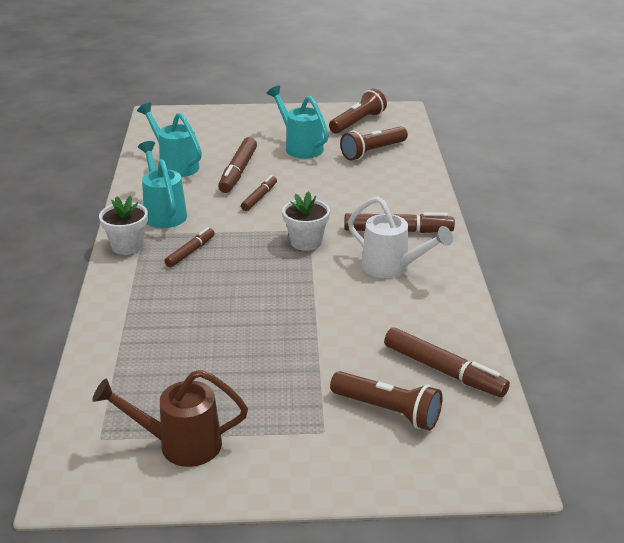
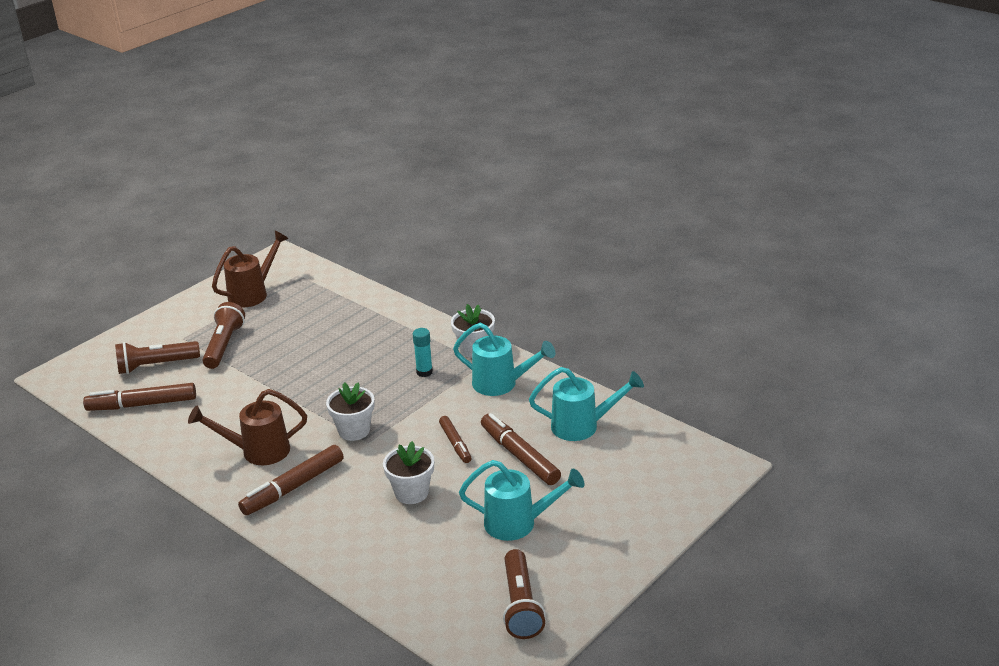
camera: 135 degrees right, 0 degrees up
(190, 252) = (424, 372): brown marker -> turquoise glue stick
(330, 188) = (411, 493): none -> white flower pot
(373, 152) = (439, 568): brown flashlight -> brown flashlight (224, 345)
(392, 268) = (258, 451): white watering can -> brown watering can

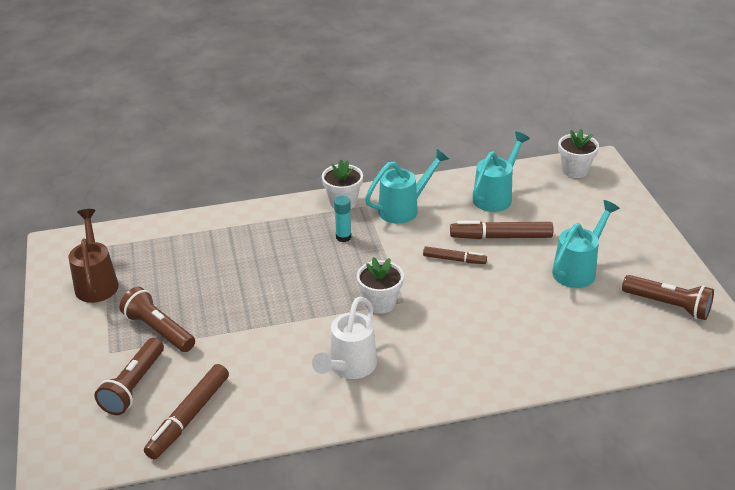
camera: 55 degrees left, 5 degrees up
(258, 451) = (349, 367): brown watering can -> white watering can
(293, 487) = (422, 365): brown marker -> none
(411, 493) = (493, 305): white flower pot -> white flower pot (575, 170)

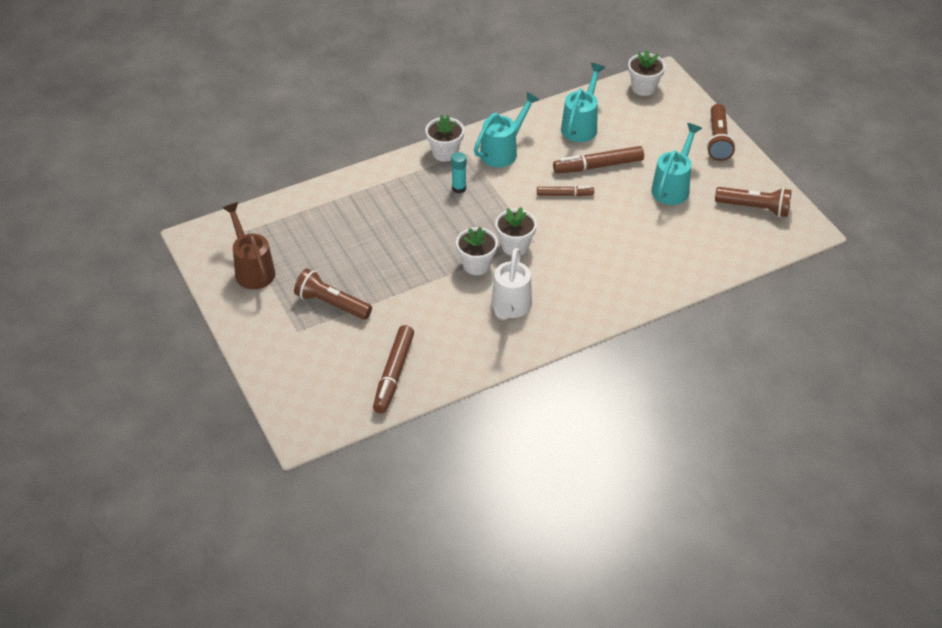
camera: 15 degrees left, 10 degrees up
(134, 386) = (334, 356): brown flashlight -> brown flashlight (718, 140)
(330, 315) = (476, 265): none -> white flower pot

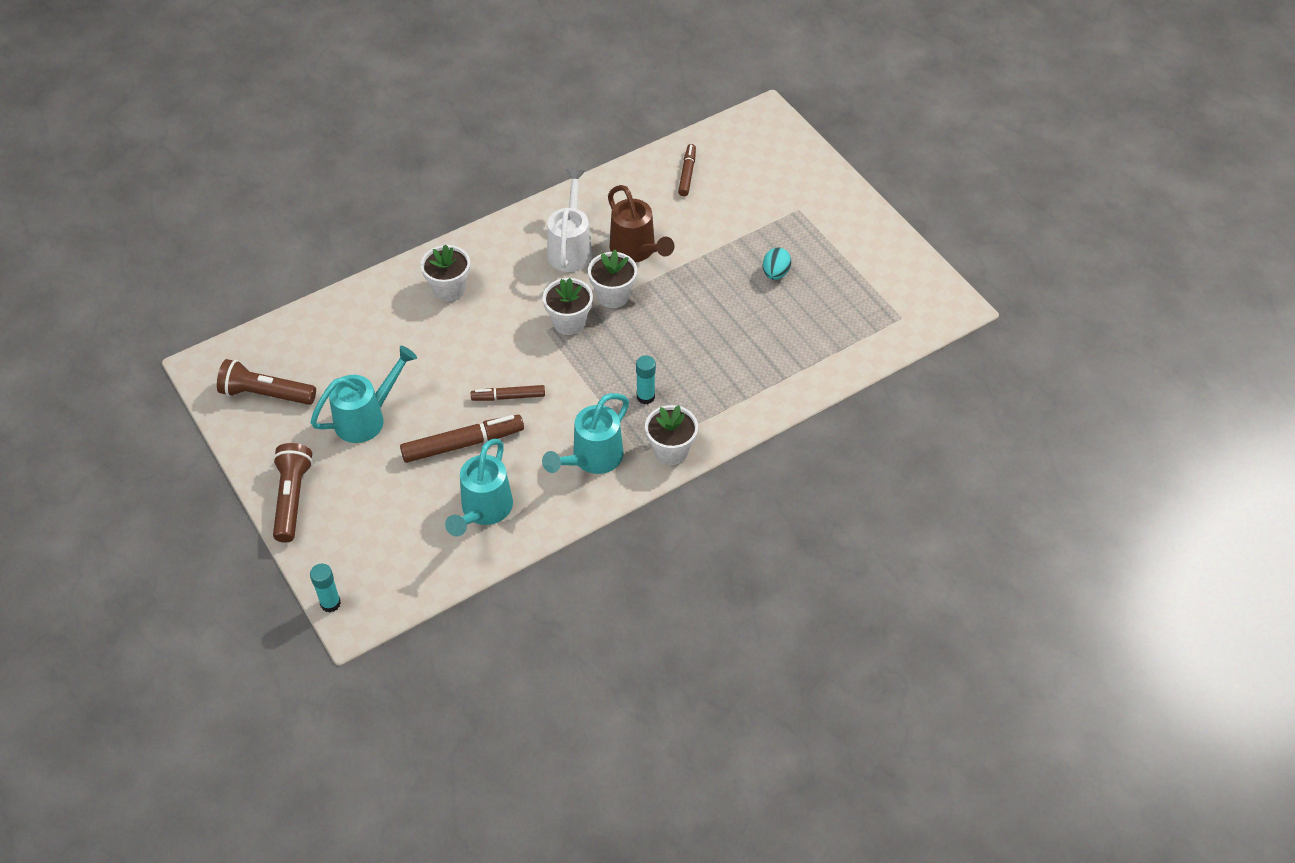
camera: 175 degrees right, 5 degrees up
(252, 269) = (871, 273): brown watering can -> brown watering can (636, 251)
(332, 304) = (769, 240): brown flashlight -> none
(334, 274) = (775, 273): none -> turquoise egg
(393, 374) = (687, 174): brown marker -> brown marker, size x0.61
(644, 87) = (386, 590): white flower pot -> white flower pot (449, 289)
(673, 187) = (366, 418): turquoise watering can -> turquoise watering can turned 150 degrees counterclockwise
(679, 83) = (330, 603): none -> turquoise glue stick

